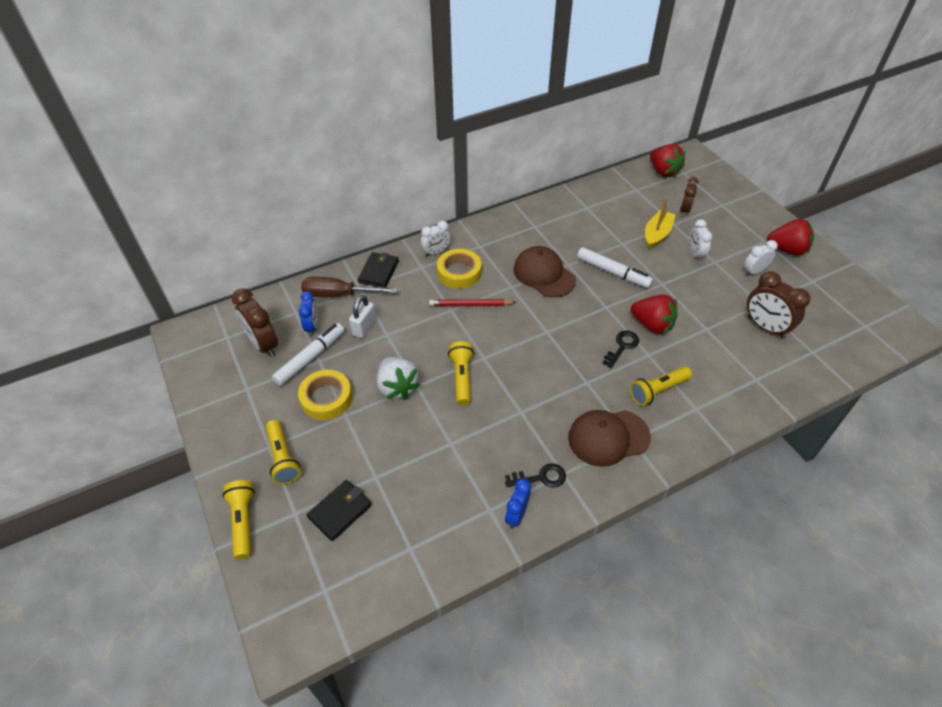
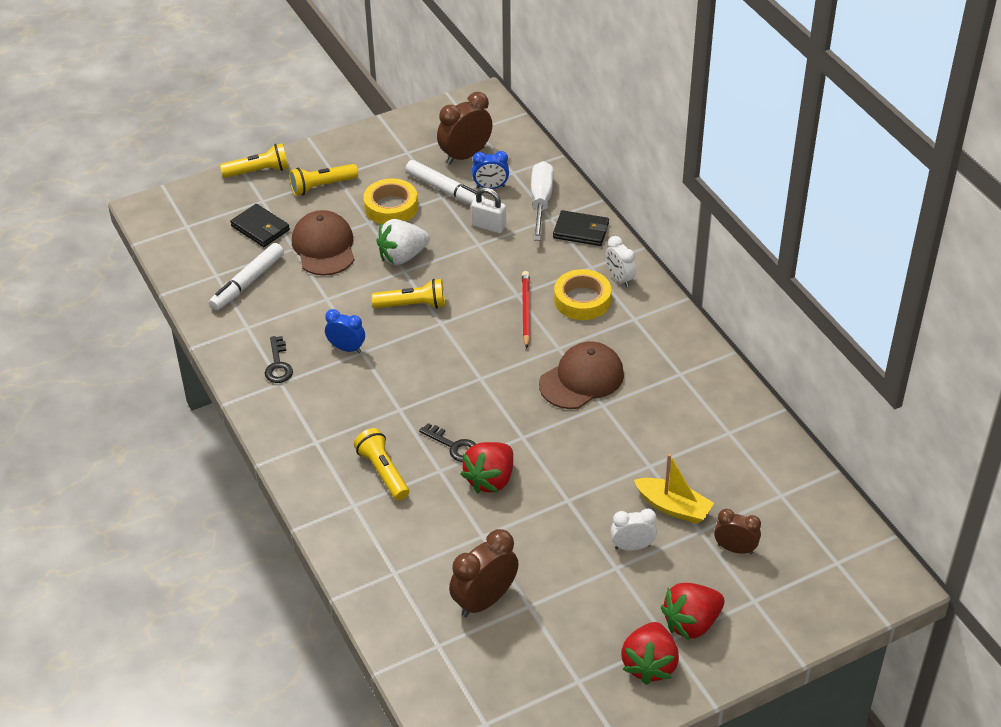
camera: 90 degrees right, 5 degrees down
(338, 295) = (541, 202): brown screwdriver -> white screwdriver
(516, 515) = (238, 346): blue clock -> blue clock (346, 348)
(608, 437) = (321, 421): brown cap -> brown cap (324, 247)
(613, 272) = (588, 449): white marker -> white marker (247, 282)
(663, 171) = (836, 536): red strawberry -> red strawberry (691, 623)
(754, 271) = (596, 611): white clock -> none

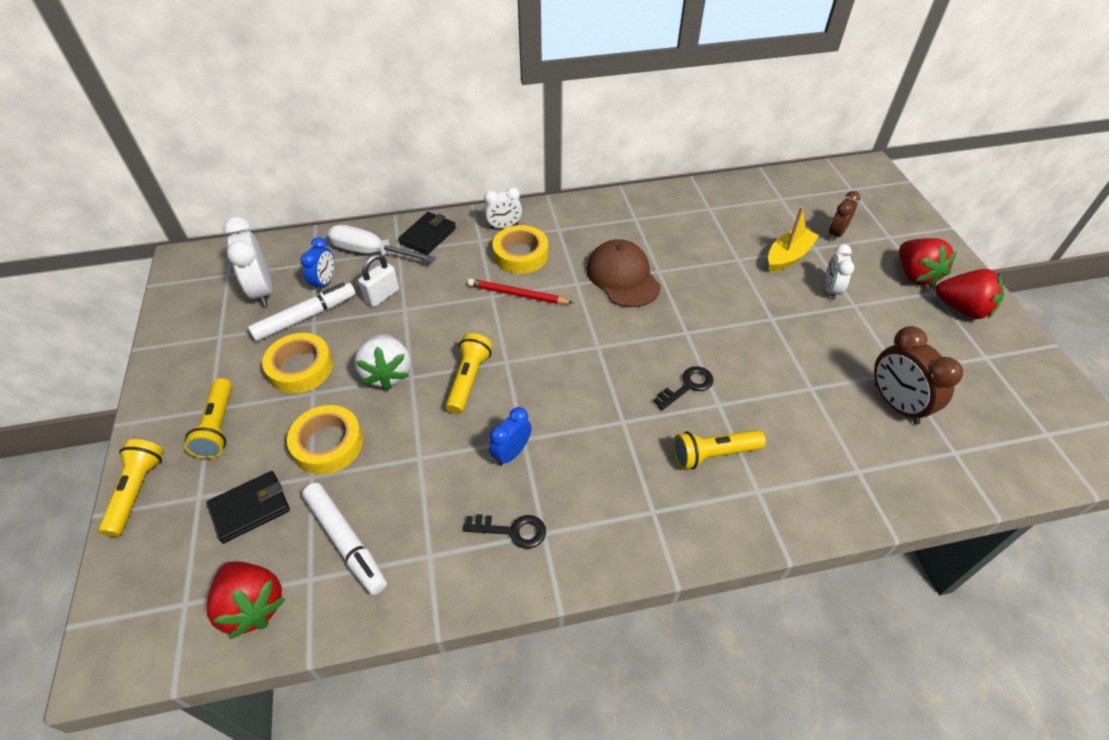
camera: 75 degrees left, 5 degrees up
(324, 247) = (328, 444): brown cap -> yellow tape
(465, 155) = (262, 291): brown clock -> white clock
(490, 480) = (738, 367): red strawberry -> red strawberry (252, 605)

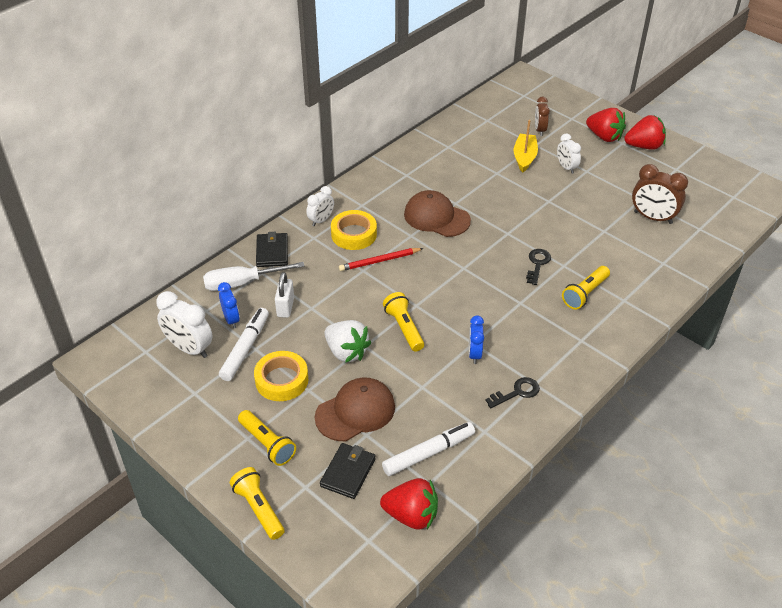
camera: 35 degrees left, 5 degrees down
(328, 444) = (355, 412): yellow tape -> brown cap
(346, 541) = (428, 453): white marker -> white marker turned 45 degrees counterclockwise

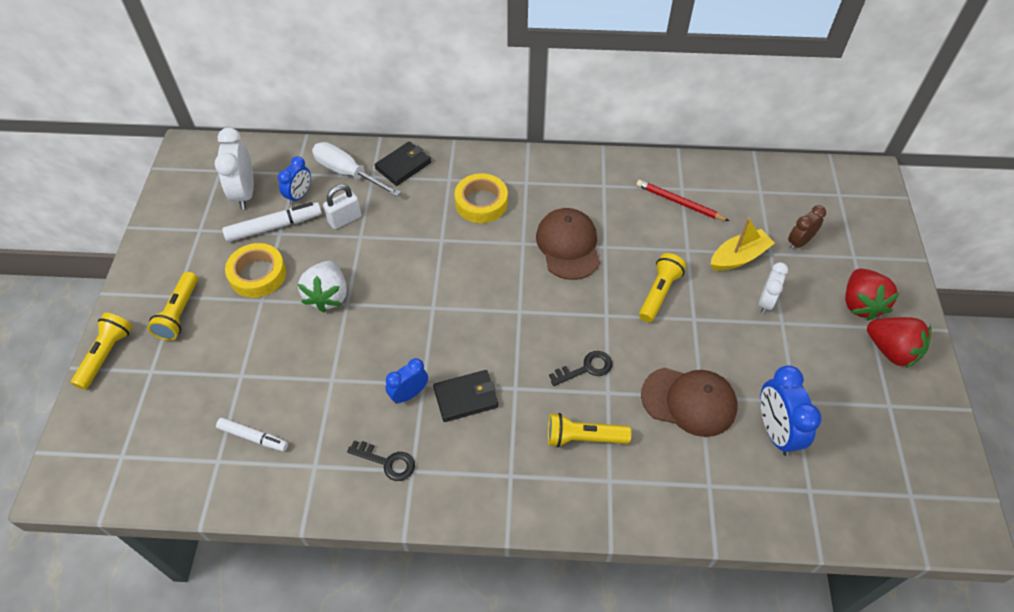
camera: 50 degrees right, 10 degrees up
(321, 220) = (476, 169): white clock -> none
(348, 472) = (187, 391): black wallet -> black wallet (466, 397)
(355, 412) = (261, 350): brown cap -> brown cap (689, 401)
(379, 261) = (465, 243): red pencil -> red pencil (679, 202)
(404, 328) = (395, 318): yellow flashlight -> yellow flashlight (659, 293)
(411, 515) = (170, 471): red strawberry -> none
(428, 453) = (253, 437): white marker -> white marker, size x0.66
(652, 218) = (775, 431): brown clock -> blue clock

